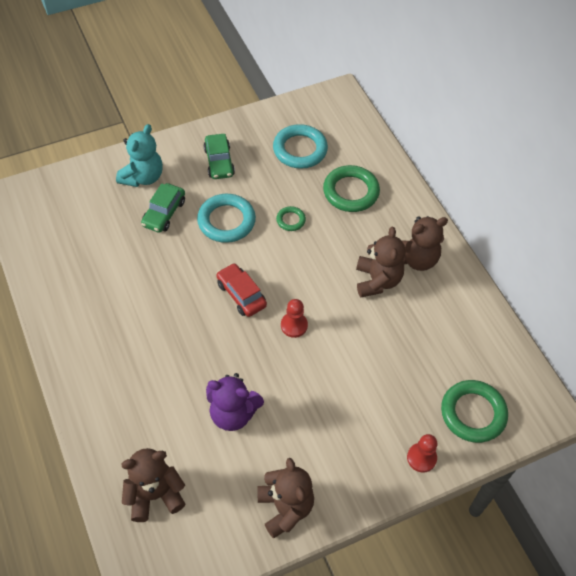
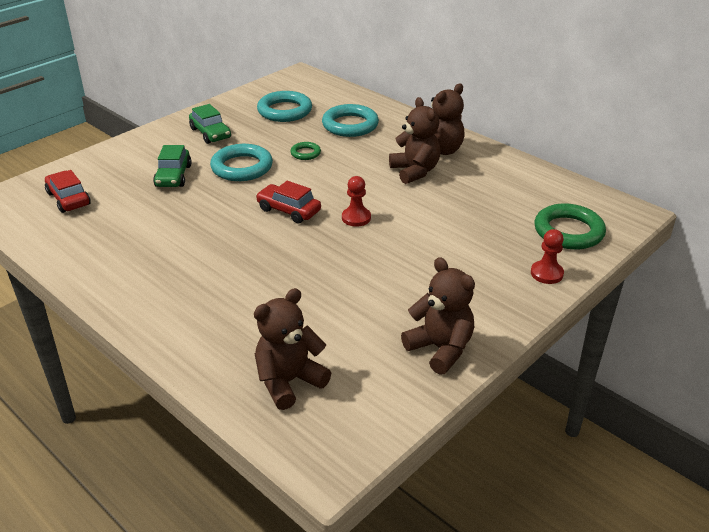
camera: 20 degrees left, 20 degrees down
(69, 214) = (68, 199): none -> red car
(143, 177) = (137, 158): turquoise teddy bear -> none
(233, 413) = (336, 294): purple teddy bear -> none
(351, 192) = (350, 125): green ring -> turquoise ring

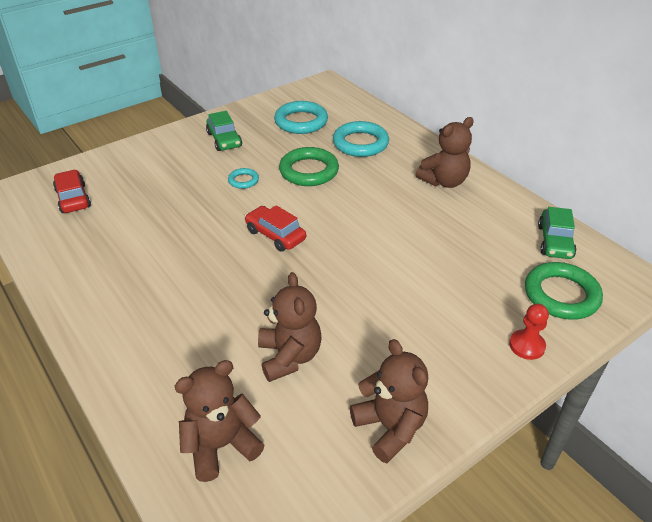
camera: 10 degrees right, 5 degrees up
(173, 176) = (176, 183): green car -> green car (554, 241)
(242, 167) = (243, 180): turquoise ring -> turquoise ring, size x0.51
(305, 153) = (309, 171): green ring -> green ring, size x1.97
(356, 218) = (340, 251): red pawn -> none
(415, 171) = (413, 203): brown teddy bear -> brown teddy bear (289, 357)

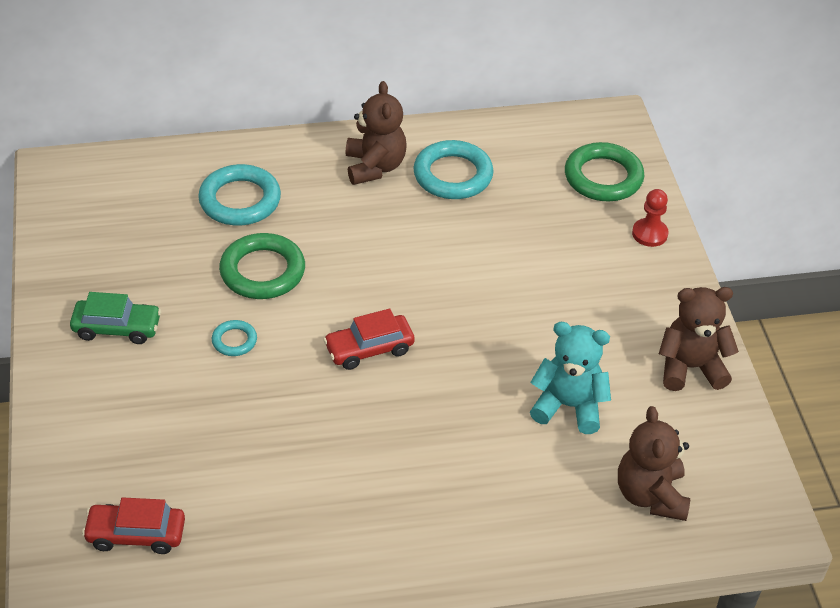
camera: 65 degrees left, 5 degrees up
(289, 357) = (568, 406): brown teddy bear -> turquoise teddy bear
(301, 121) = (138, 234): turquoise ring -> turquoise ring (453, 175)
(554, 241) = (530, 140): green car -> none

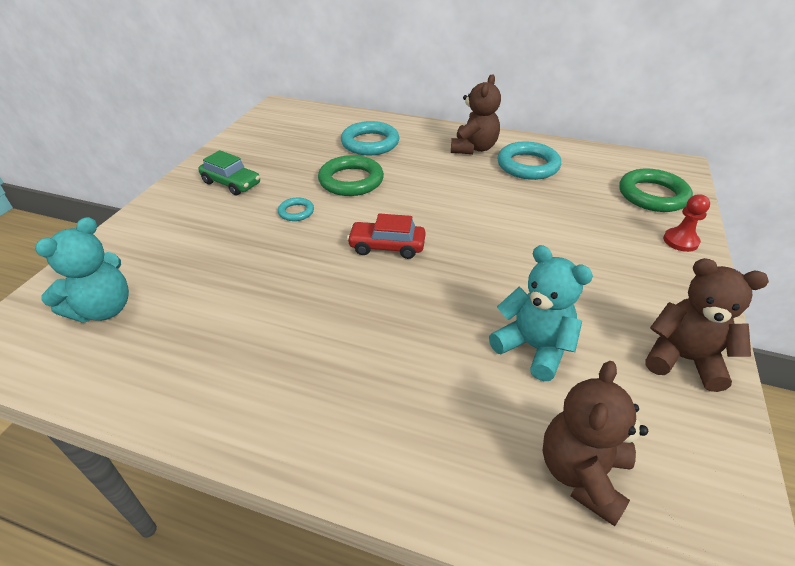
camera: 30 degrees right, 5 degrees down
(136, 534) = (103, 309): red car -> turquoise teddy bear

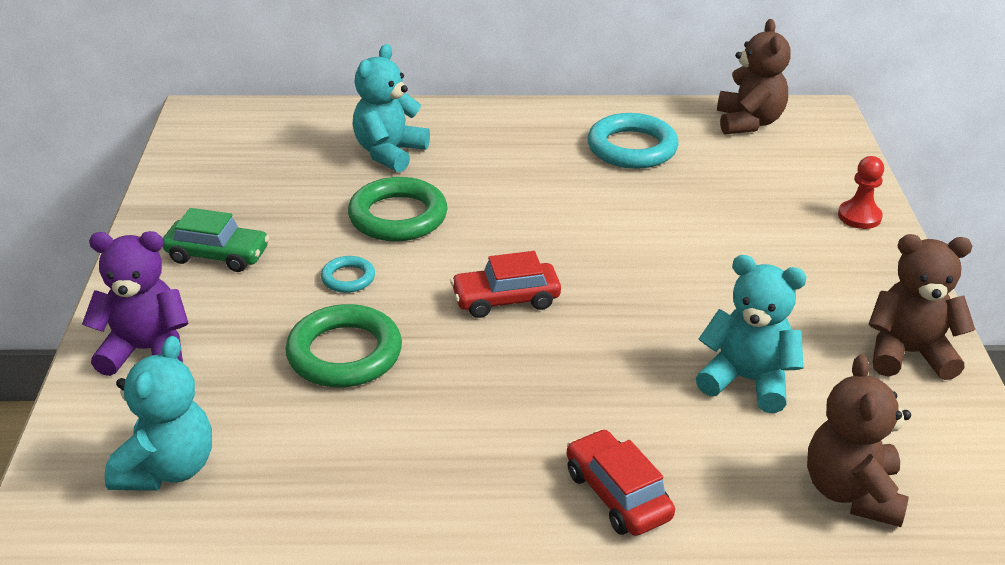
camera: 20 degrees left, 5 degrees down
(150, 231) = (146, 350): none -> purple teddy bear
(370, 143) = (389, 153): turquoise ring -> turquoise teddy bear
(382, 416) = (617, 495): none -> red car
(473, 148) = (545, 135): brown teddy bear -> brown teddy bear (748, 122)
(652, 195) = (806, 162): green ring -> green ring (344, 353)

